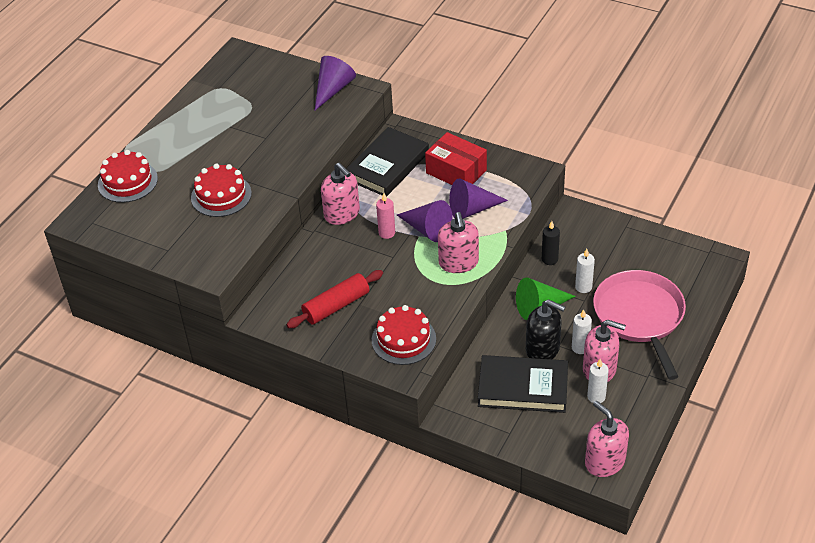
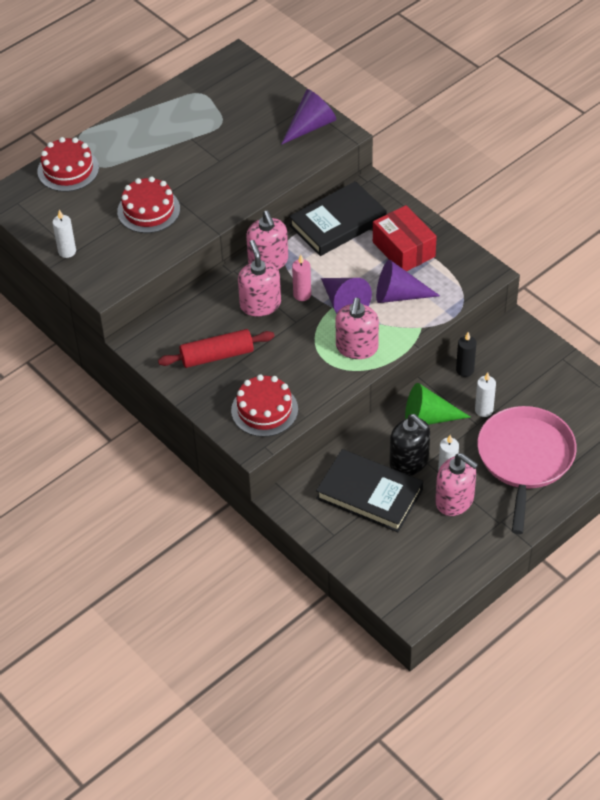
camera: 20 degrees right, 5 degrees up
(596, 396) = (437, 526): white candle -> white candle (67, 251)
(604, 462) = (410, 593): pink soap dispenser -> pink soap dispenser (260, 304)

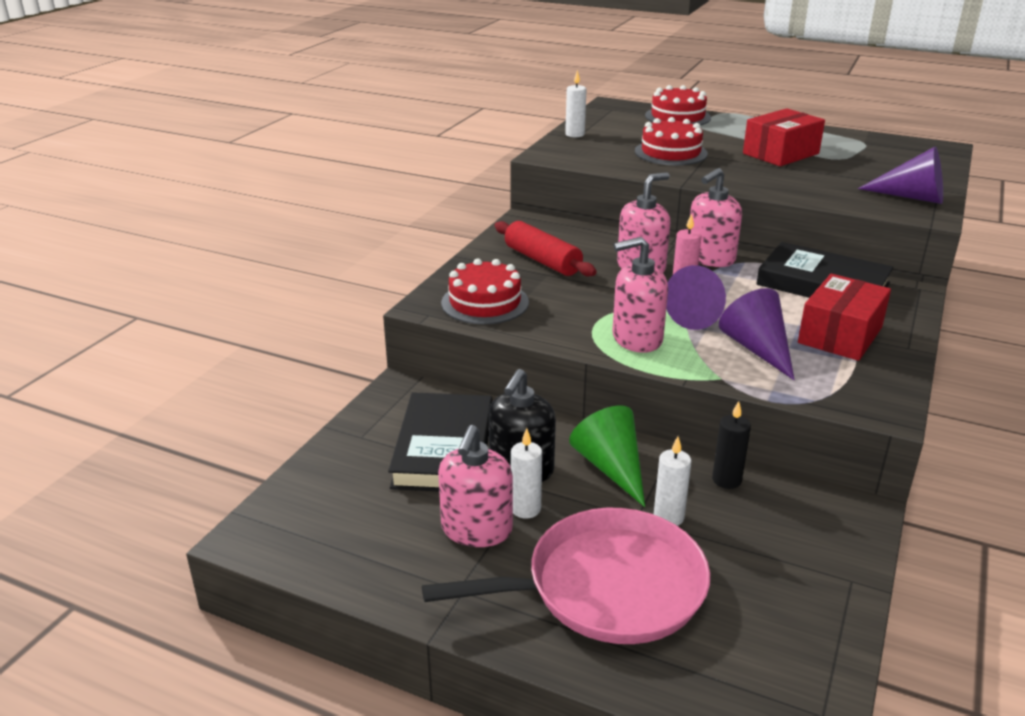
camera: 65 degrees right, 20 degrees down
(192, 149) = (780, 153): none -> red box

